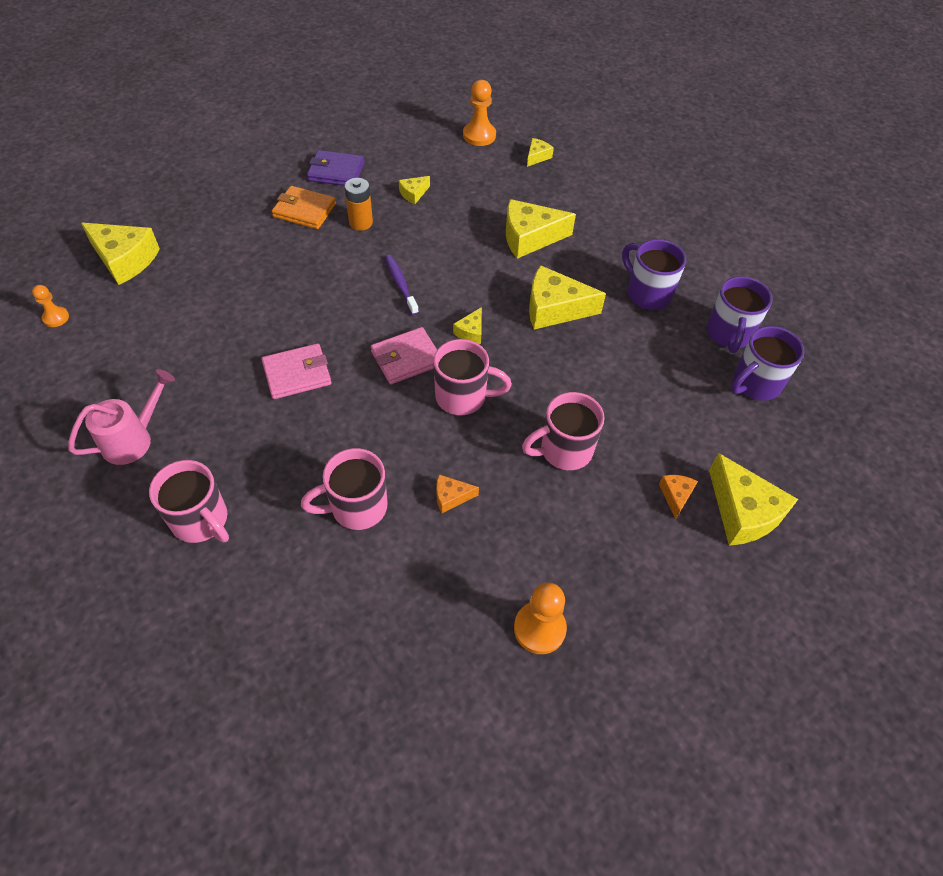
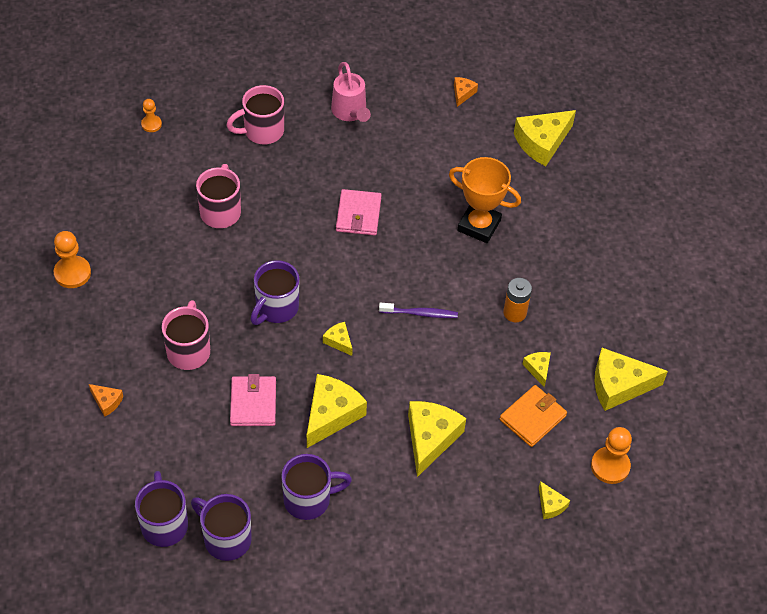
camera: 115 degrees right, 0 degrees up
(56, 318) = (494, 92): orange pawn -> orange pawn (151, 124)
(265, 275) = (479, 225): none -> orange trophy
(304, 210) = (551, 276): orange wallet -> orange wallet (532, 418)
(336, 172) = (599, 318): purple wallet -> none
(406, 358) = (335, 287): pink wallet -> pink wallet (253, 403)
(451, 497) = (195, 266): orange cheese -> orange cheese (462, 93)
(463, 397) = (276, 308): pink mug -> purple mug
(743, 512) = (66, 438): yellow cheese -> yellow cheese (619, 385)

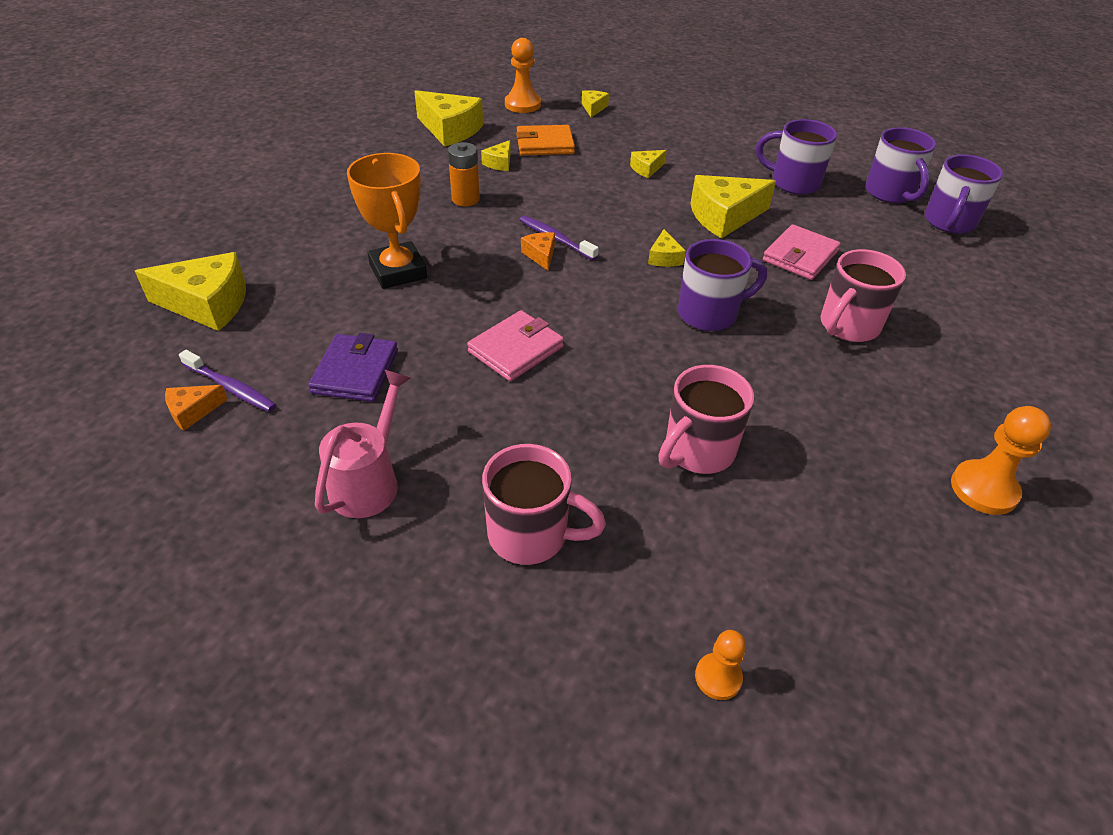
camera: 140 degrees left, 10 degrees down
(107, 402) = (979, 328): orange cheese -> orange cheese (540, 255)
(420, 154) = (355, 372): none -> purple wallet
(430, 438) = (646, 169): yellow cheese -> yellow cheese, size x0.49
(463, 112) = (231, 387): none -> purple toothbrush

